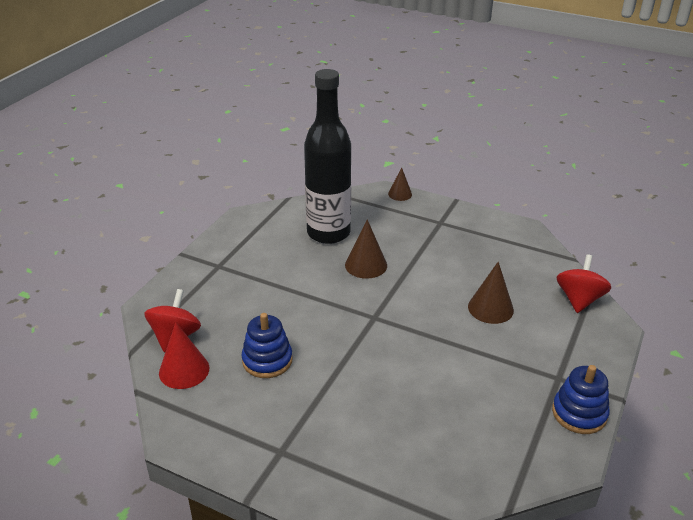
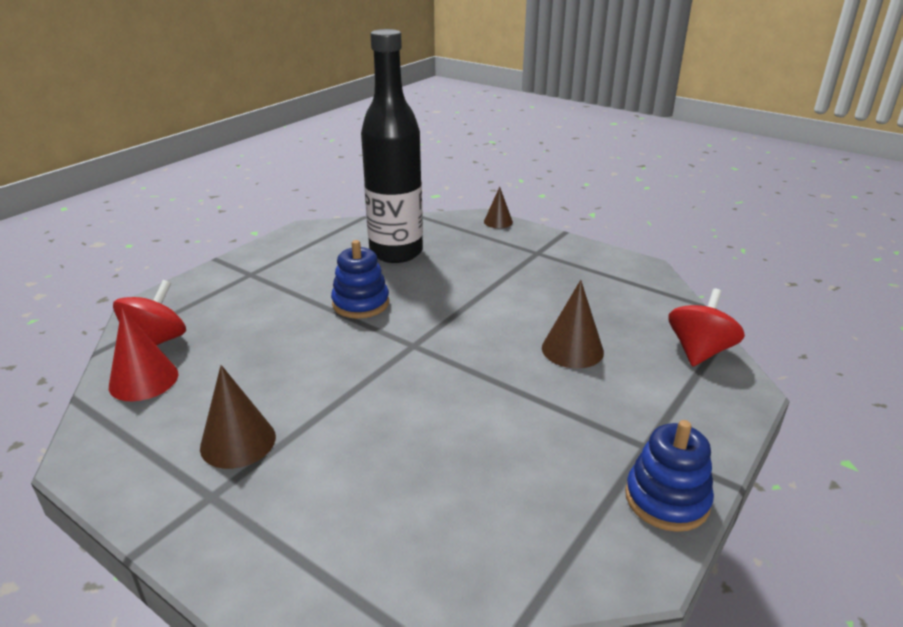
camera: 10 degrees right, 5 degrees down
(267, 360) = (253, 380): blue stacking toy -> blue stacking toy (360, 303)
(366, 265) = (427, 288): brown cone -> brown cone (238, 442)

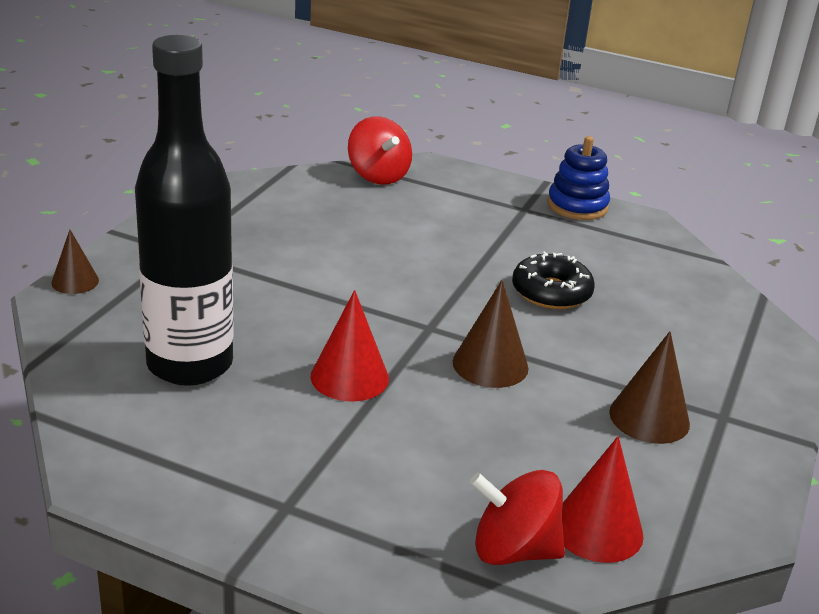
camera: 105 degrees left, 0 degrees up
(360, 303) = (349, 377): blue stacking toy -> red cone
(456, 427) = (551, 292): none -> black donut
(572, 349) = (400, 234): brown cone -> brown cone (490, 364)
(699, 351) = (378, 175): red spinning top -> red spinning top turned 135 degrees counterclockwise

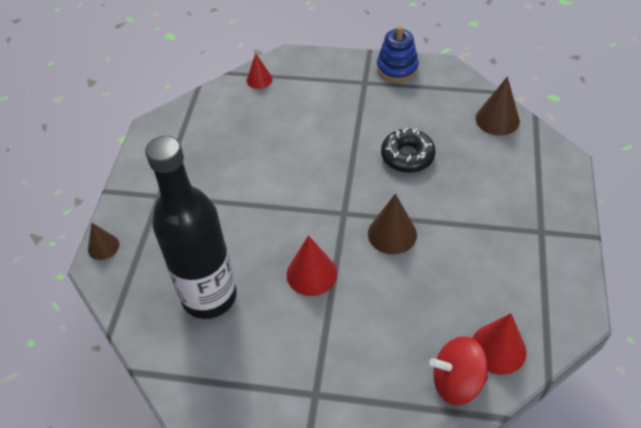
camera: 10 degrees left, 20 degrees up
(378, 175) = (259, 79): red spinning top -> red cone
(649, 417) = (499, 247): brown cone -> brown cone (497, 119)

